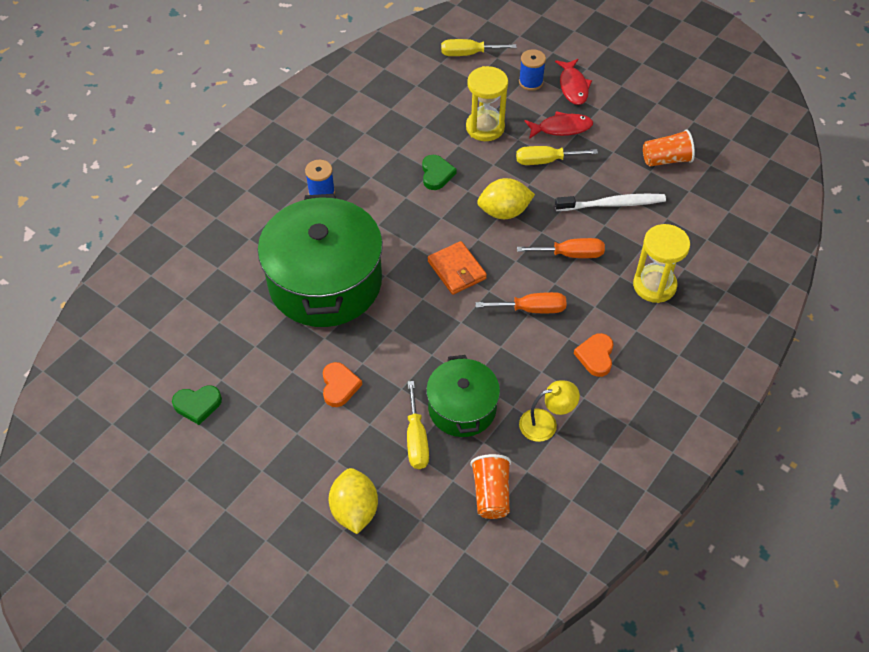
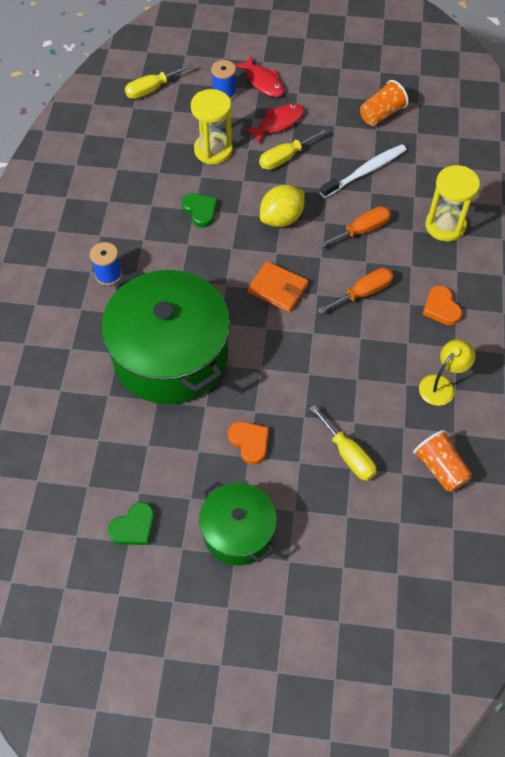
camera: 30 degrees left, 5 degrees up
(354, 510) = (340, 544): yellow lemon -> none
(462, 408) = (366, 407): green pot -> green pot (238, 531)

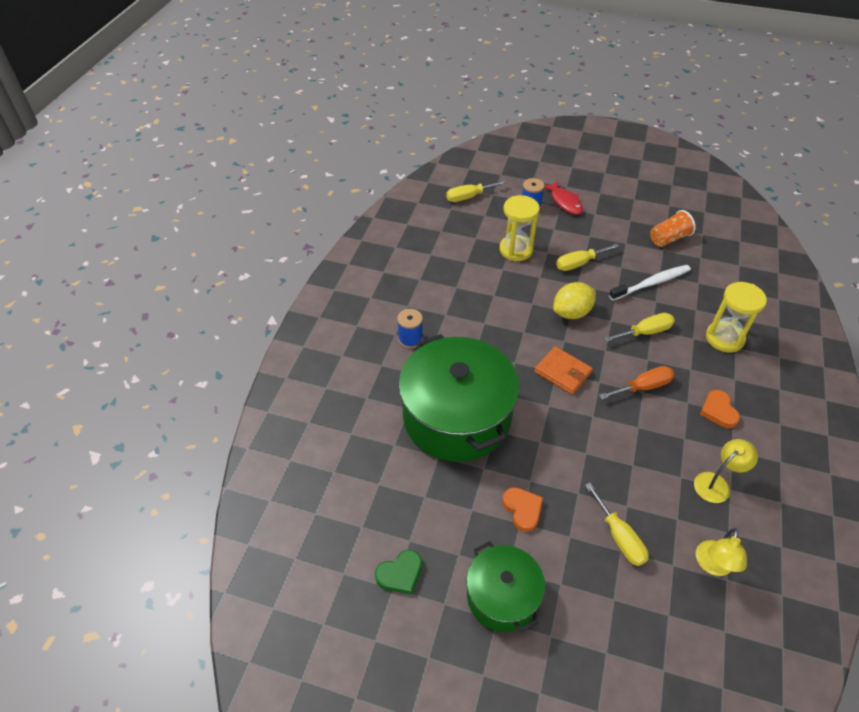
camera: 10 degrees right, 10 degrees down
(200, 211) = (499, 297): green heart -> none
(278, 123) = (575, 235): red fish -> none
(362, 230) = (645, 332): orange screwdriver -> yellow screwdriver
(440, 468) = (713, 566): orange cup -> yellow lamp

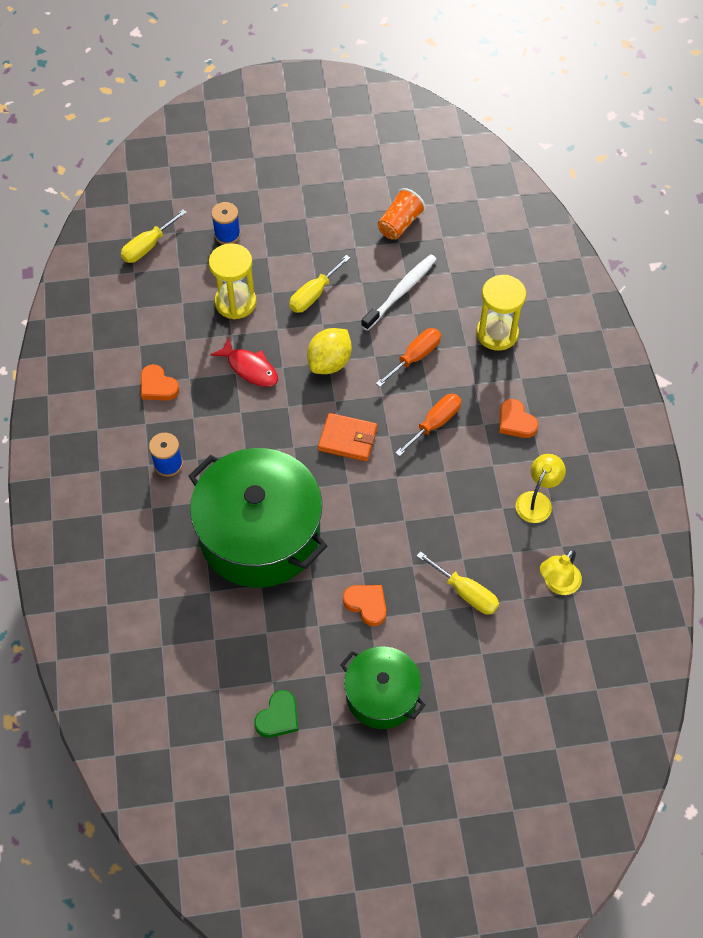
camera: 25 degrees left, 10 degrees up
(430, 284) = (158, 386): none -> orange heart
(565, 202) = (265, 213): red fish -> red fish (250, 368)
(645, 332) = (415, 357): yellow screwdriver -> orange screwdriver
(713, 566) = (557, 584): yellow lamp -> yellow lamp turned 45 degrees clockwise

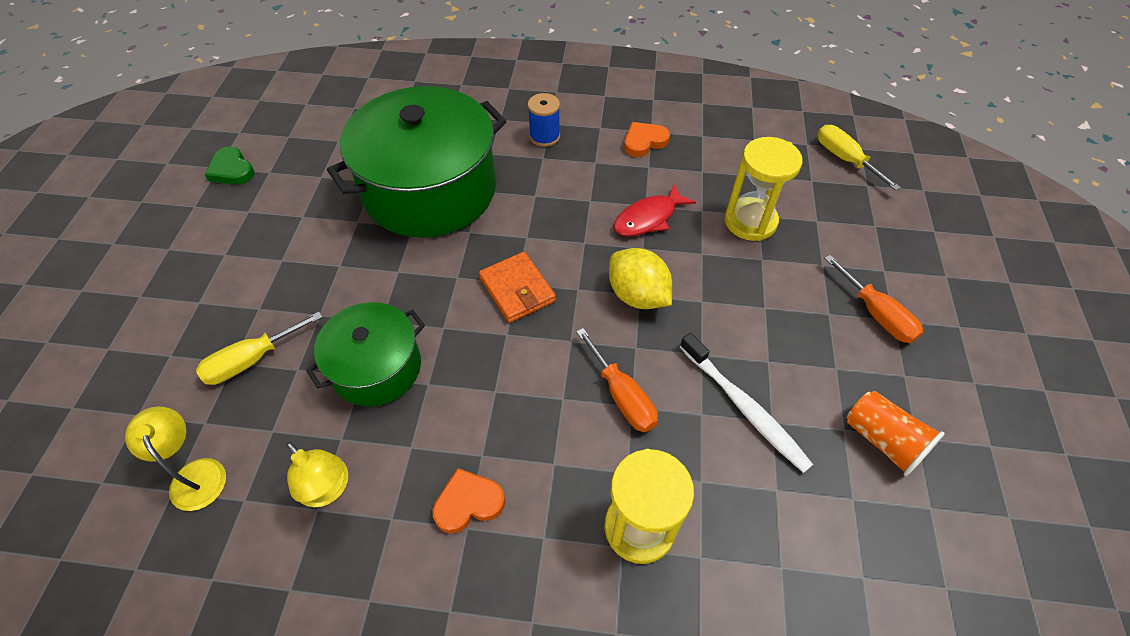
camera: 105 degrees right, 5 degrees down
(227, 234) = (863, 231): blue spool -> none
(313, 295) = (752, 301): yellow screwdriver -> none
(347, 439) = (517, 289): orange wallet -> orange wallet turned 60 degrees counterclockwise
(366, 604) = (299, 261): orange heart -> none
(382, 695) = (193, 251): green pot -> green pot (376, 368)
(434, 423) = (504, 391): orange screwdriver -> orange screwdriver (876, 314)

